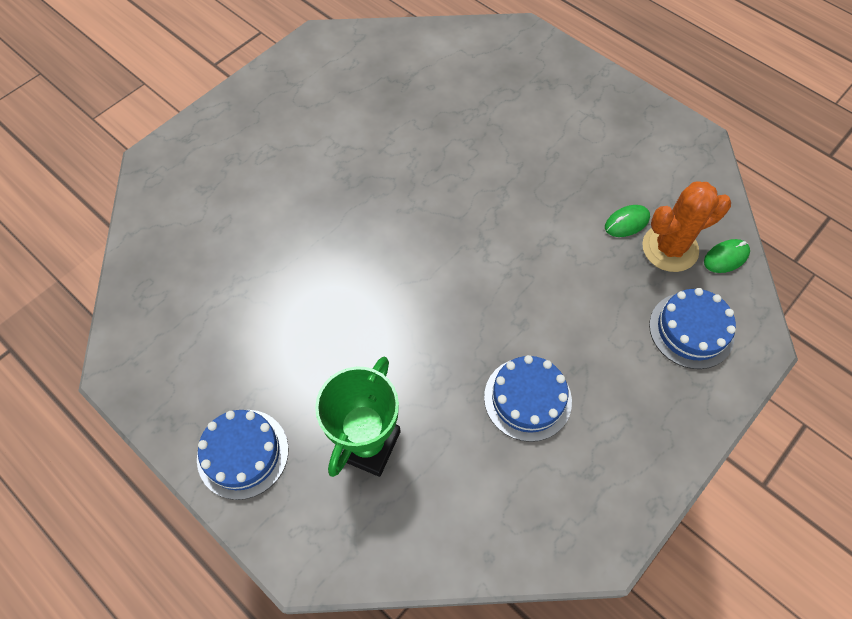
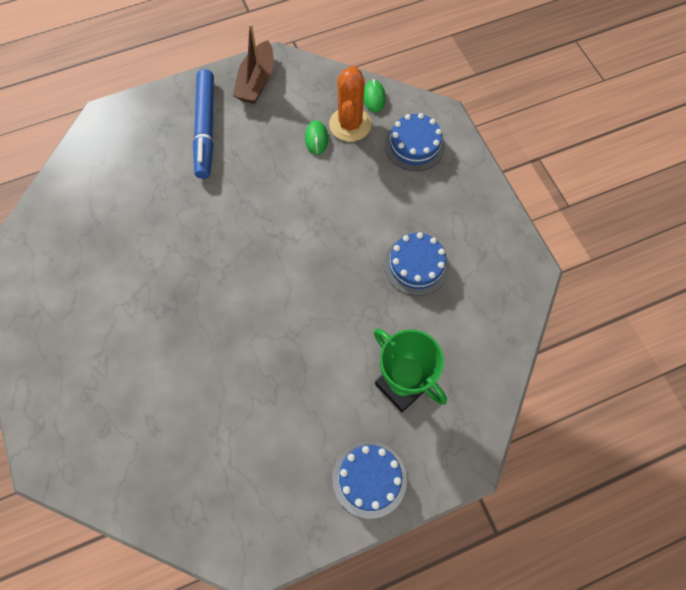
camera: 65 degrees left, 5 degrees up
(567, 117) = (206, 128): none -> blue marker
(658, 134) = (256, 81): none -> brown boat

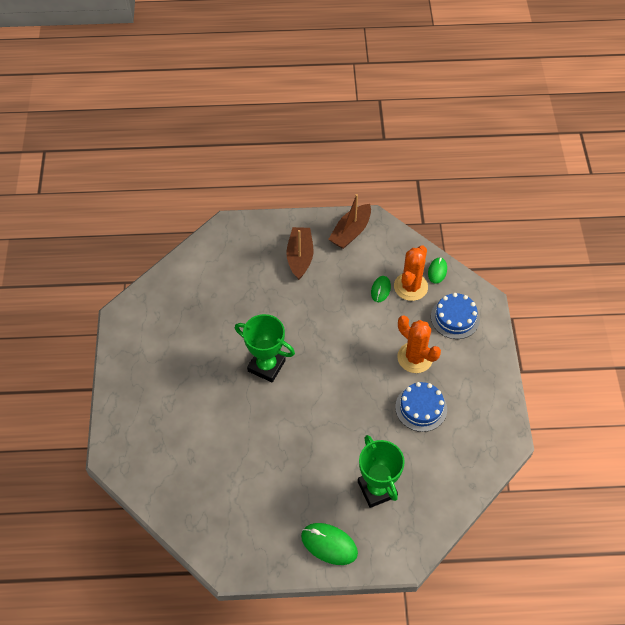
camera: 20 degrees right, 10 degrees down
(206, 128) = (300, 257): blue marker -> brown boat
(210, 275) = (266, 366): none -> green trophy
(369, 479) = (329, 544): blue cake -> green mouse
(386, 207) = (415, 358): none -> orange cactus

